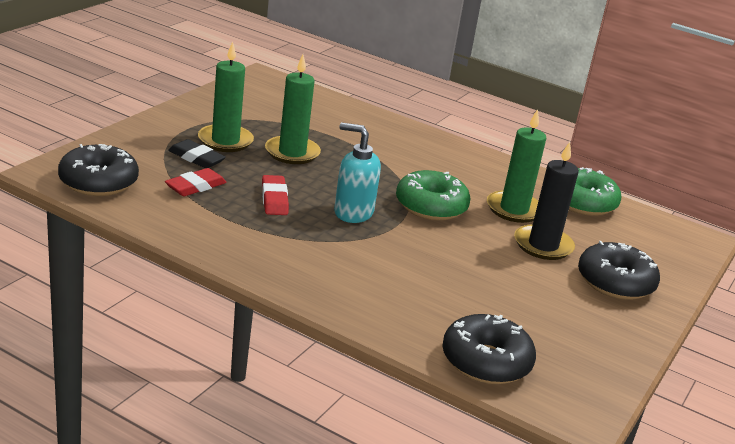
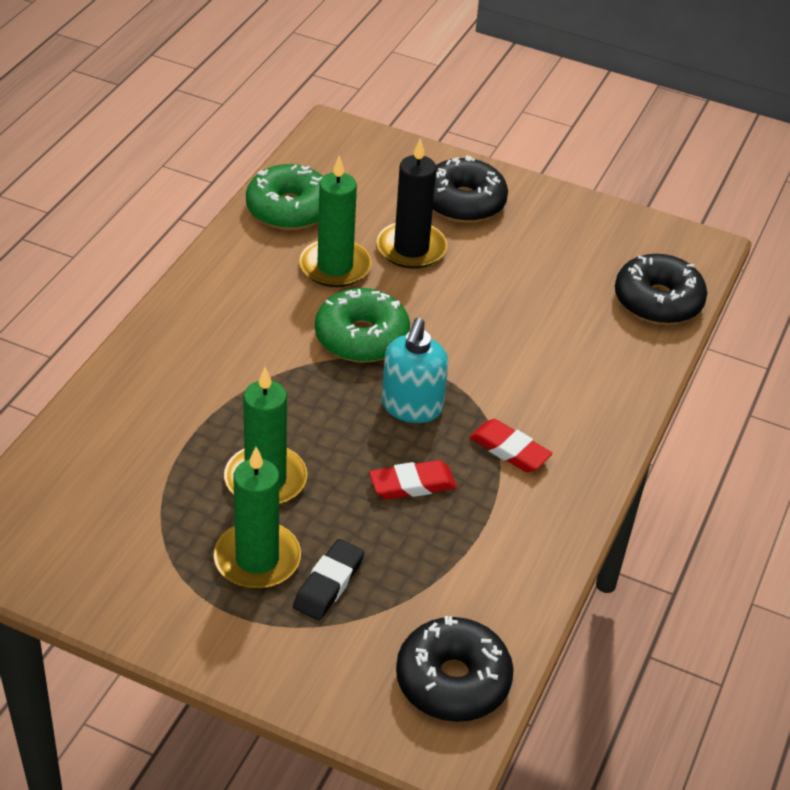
camera: 95 degrees left, 15 degrees up
(195, 186) = (415, 570): red eraser -> red eraser (509, 450)

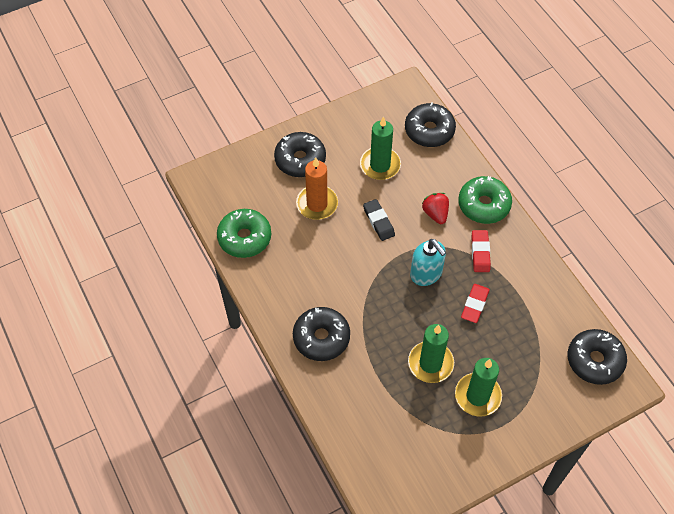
camera: 50 degrees left, 15 degrees up
(204, 348) = (321, 338): none -> black donut
(328, 584) = (511, 375): black eraser -> black eraser (378, 221)
(335, 267) = (305, 245): green candle -> green candle (380, 165)
(361, 337) = (364, 265): green donut -> green donut (484, 205)
(411, 248) = (317, 204): black candle -> orange candle
(509, 450) = (480, 253): red eraser -> red eraser turned 75 degrees counterclockwise
(524, 371) = (435, 214): none -> red strawberry

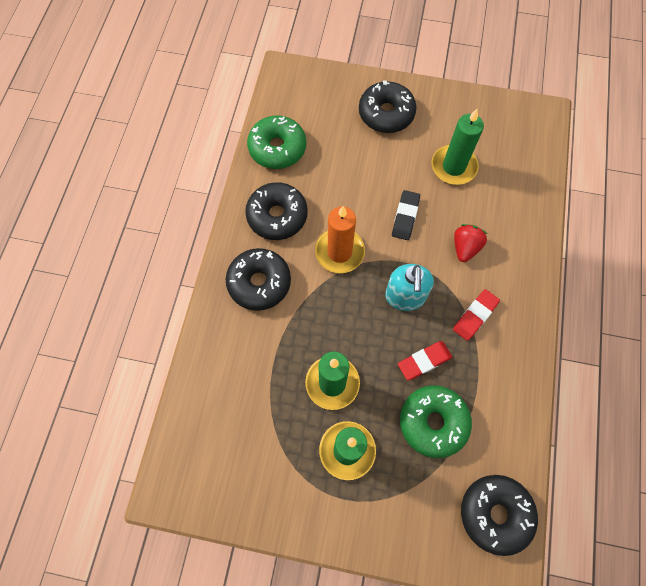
camera: 40 degrees right, 10 degrees up
(317, 204) = (365, 162): orange candle -> orange candle (339, 252)
(429, 130) = (530, 167): black donut -> black donut (277, 216)
(484, 205) = (520, 273): green donut -> green donut (433, 422)

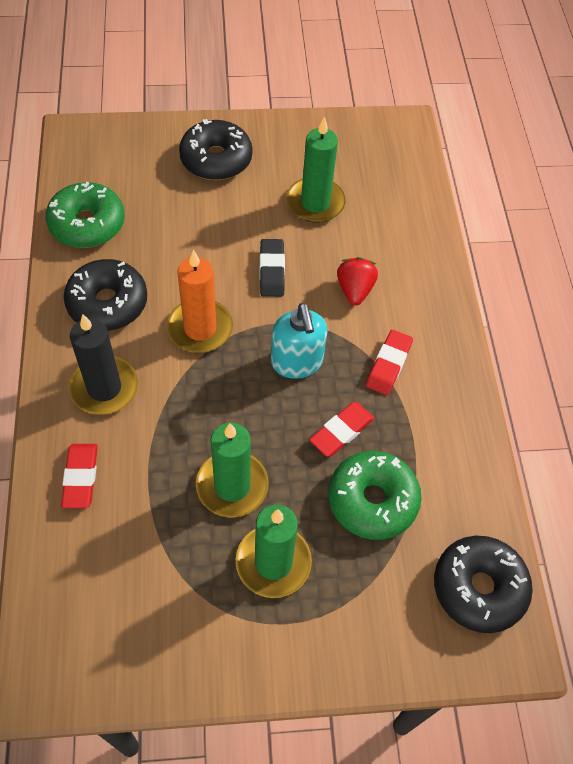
camera: 20 degrees left, 10 degrees down
(227, 348) = (80, 477): none -> red eraser
(259, 283) = (104, 388): black donut -> black candle

